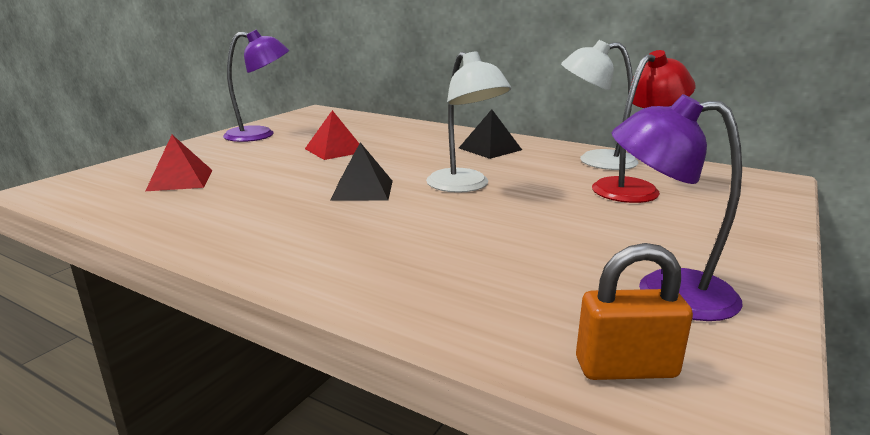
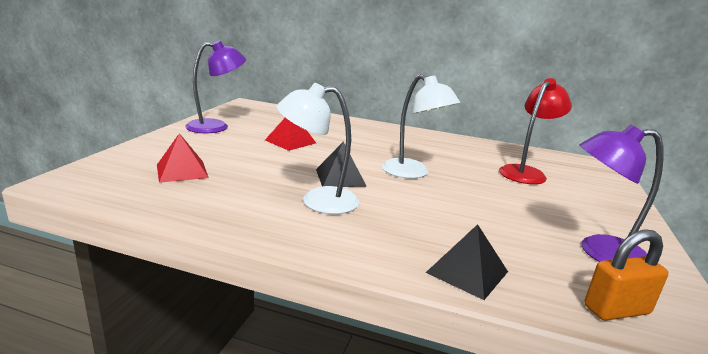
camera: 15 degrees left, 0 degrees up
(490, 149) = (407, 140): black pyramid -> black pyramid (467, 272)
(595, 160) = (485, 150): white lamp -> white lamp (318, 200)

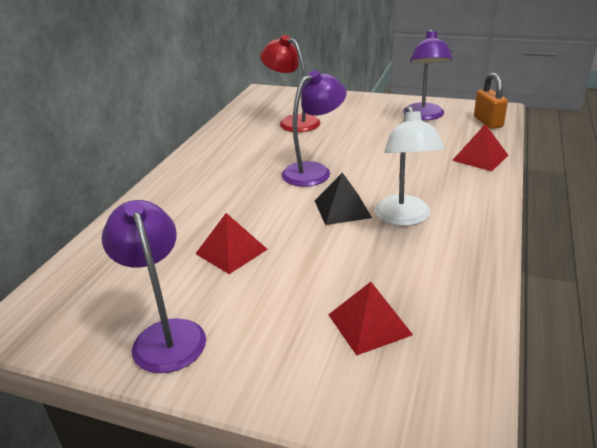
camera: 85 degrees left, 10 degrees up
(413, 173) = (314, 171): white lamp -> purple lamp
(467, 272) = (480, 158): black pyramid -> red pyramid

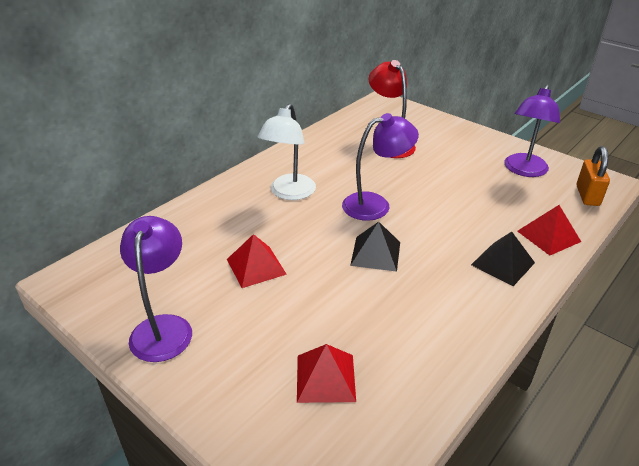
camera: 20 degrees right, 5 degrees up
(404, 218) = (426, 281): white lamp -> white lamp (289, 193)
(458, 187) = (502, 263): none -> black pyramid

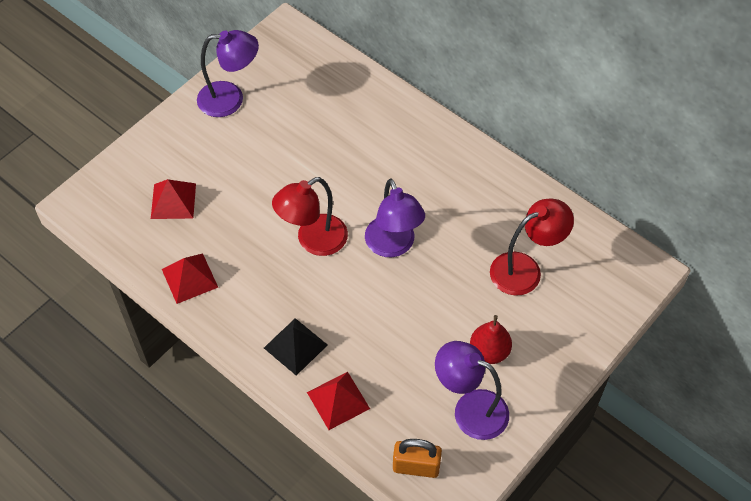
camera: 90 degrees right, 20 degrees up
(256, 266) = (298, 150): red pyramid -> red pyramid (190, 278)
(289, 193) = (412, 170): white lamp -> none
(375, 253) = (313, 241): black pyramid -> red lamp
(469, 161) = (489, 352): none -> red pear

